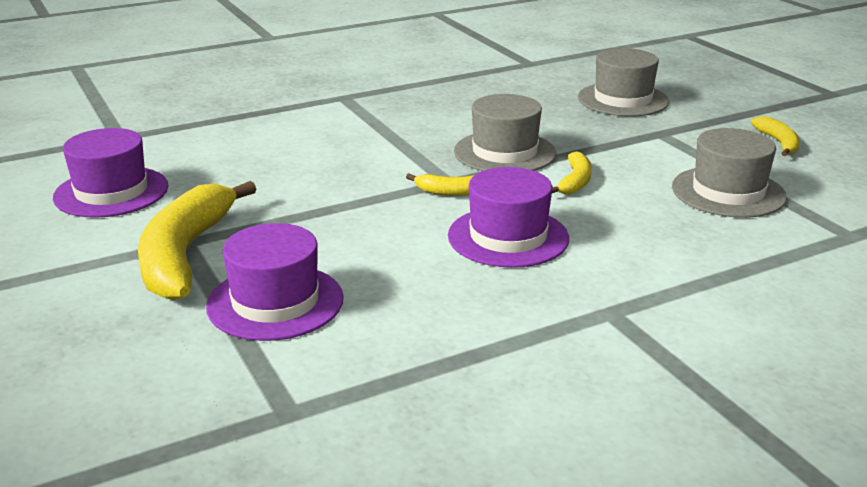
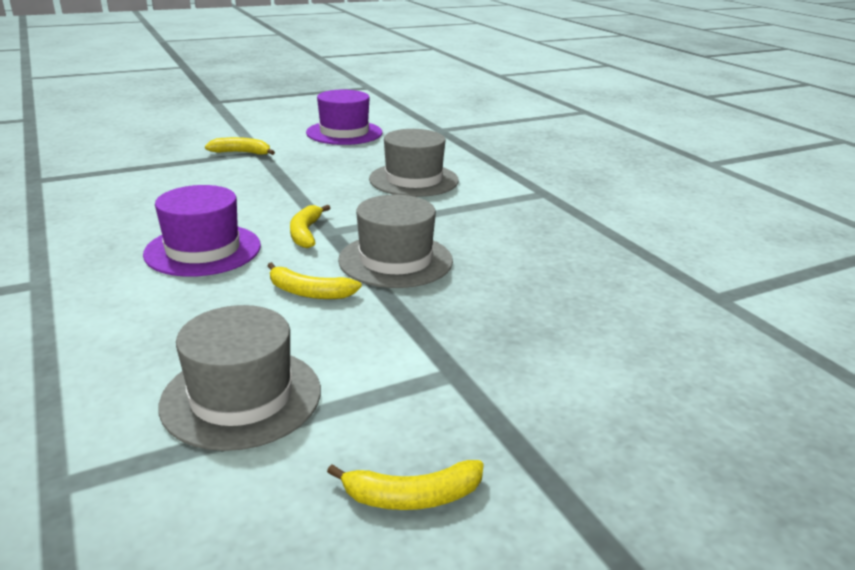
camera: 90 degrees right, 0 degrees up
(185, 254) = (241, 153): yellow banana -> yellow banana, size x0.48
(275, 302) = (160, 175): purple hat -> none
(623, 100) = (588, 358): grey hat -> grey hat (413, 180)

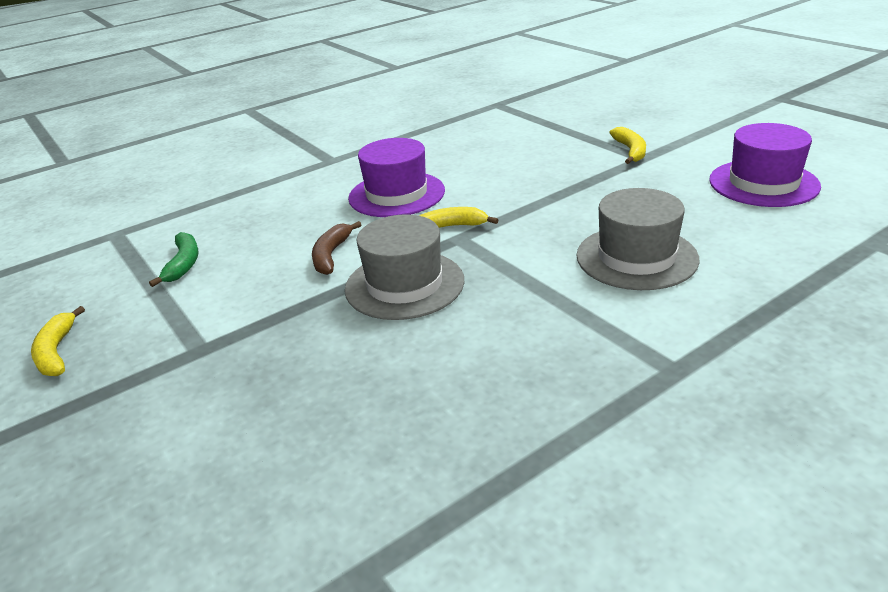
camera: 85 degrees right, 5 degrees up
(241, 397) = (183, 264): grey hat -> green banana
(309, 292) = (331, 255): yellow banana -> brown banana

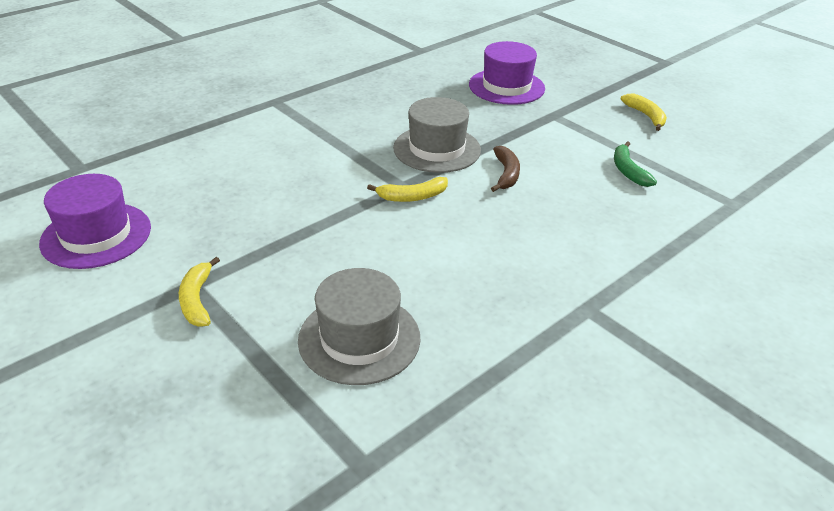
camera: 170 degrees right, 5 degrees up
(396, 194) = (475, 240): purple hat -> purple hat (506, 87)
(636, 257) = (262, 163): grey hat -> grey hat (359, 339)

